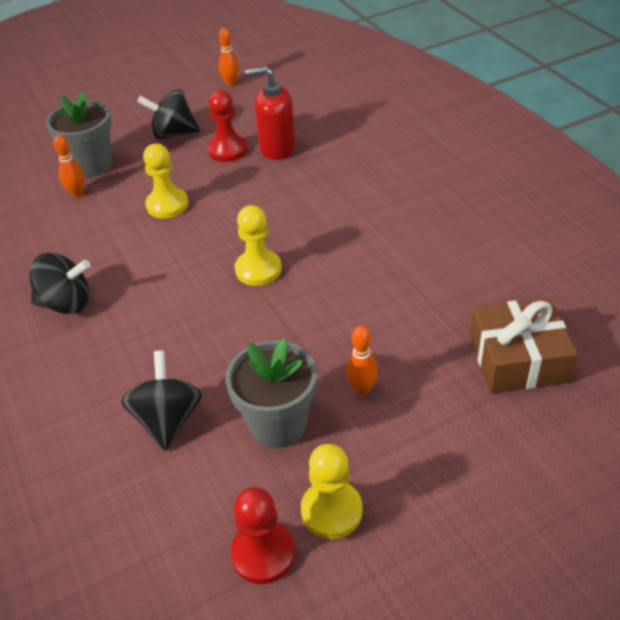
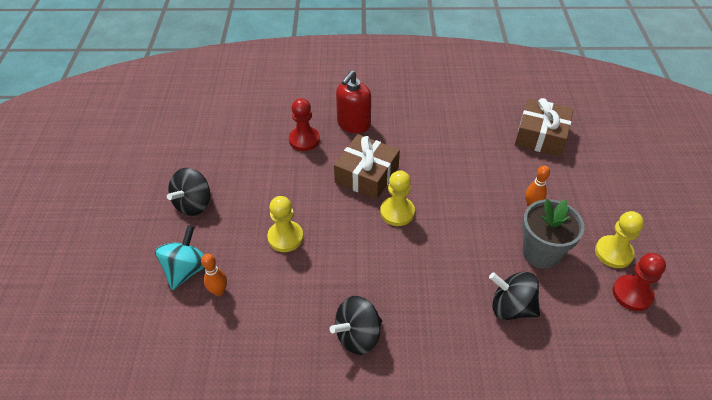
camera: 65 degrees left, 5 degrees up
(66, 303) = (358, 335): black spinning top -> black spinning top turned 150 degrees counterclockwise
(92, 165) = (186, 269): grey flower pot -> turquoise spinning top
(228, 150) = (248, 180): red pawn -> red pawn (304, 140)
(231, 83) = (158, 147): orange bowling pin -> none
(277, 148) = (270, 154): red soap dispenser -> red soap dispenser (353, 124)
(300, 225) = (367, 175): none -> brown gift

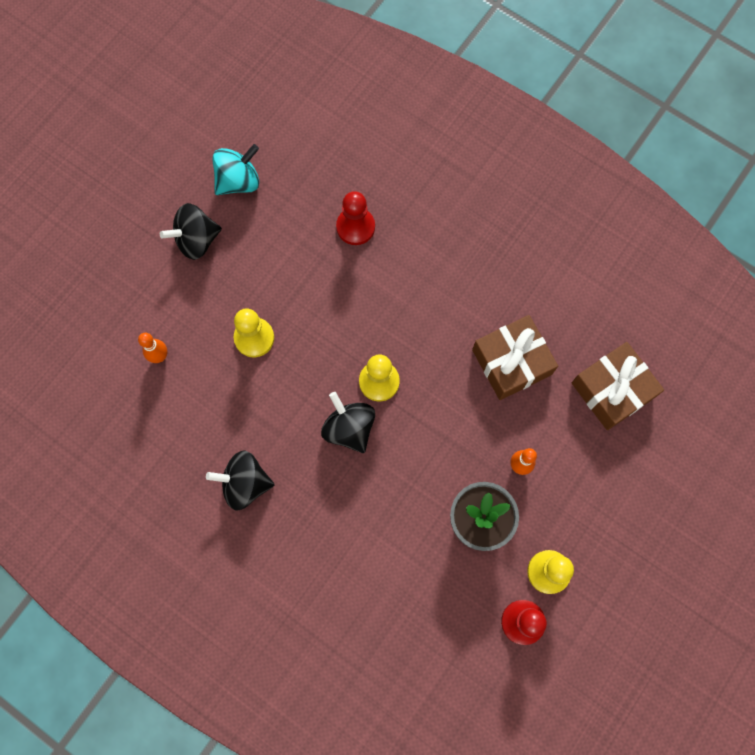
camera: 35 degrees right, 25 degrees up
(186, 269) = (146, 314): turquoise spinning top -> turquoise spinning top (238, 181)
(353, 124) = (422, 239): red soap dispenser -> none
(367, 175) = (384, 316): brown gift -> brown gift (512, 362)
(511, 307) = (398, 553): black spinning top -> black spinning top (349, 428)

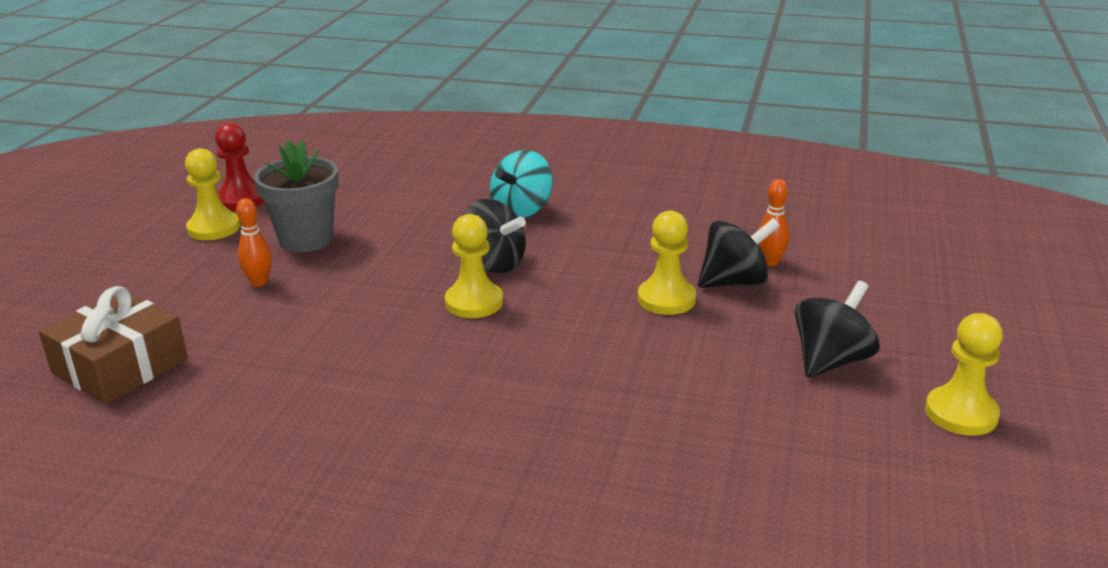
camera: 160 degrees right, 45 degrees down
(162, 175) = (961, 413): none -> yellow pawn
(238, 181) = (835, 439): turquoise spinning top -> turquoise spinning top (522, 210)
(245, 483) = (591, 211): black spinning top -> black spinning top (735, 283)
(355, 227) = (598, 435): red pawn -> none
(512, 362) = (284, 357): brown gift -> none

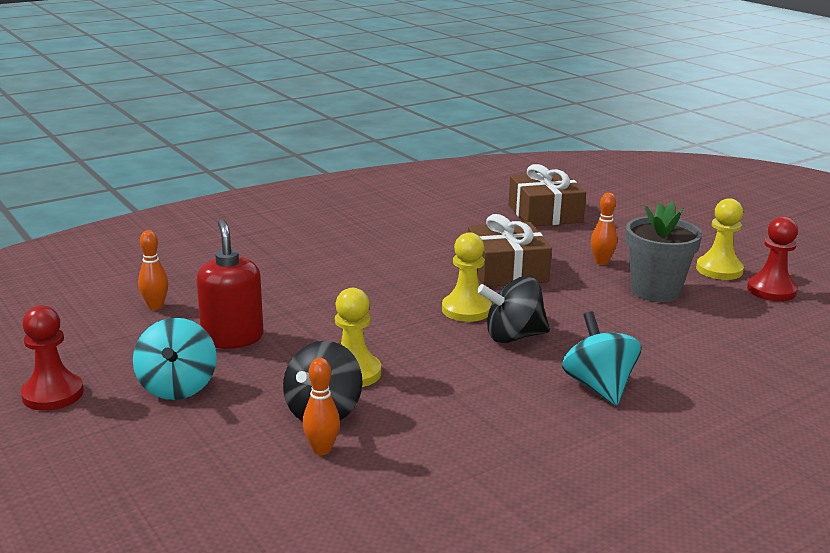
camera: 130 degrees right, 5 degrees down
(347, 320) = (506, 270): none -> brown gift
(723, 387) = (232, 338): none -> red soap dispenser
(760, 482) = (155, 306): none -> orange bowling pin
(831, 360) = (177, 387): black spinning top -> turquoise spinning top
(961, 413) = (53, 394): yellow pawn -> red pawn

